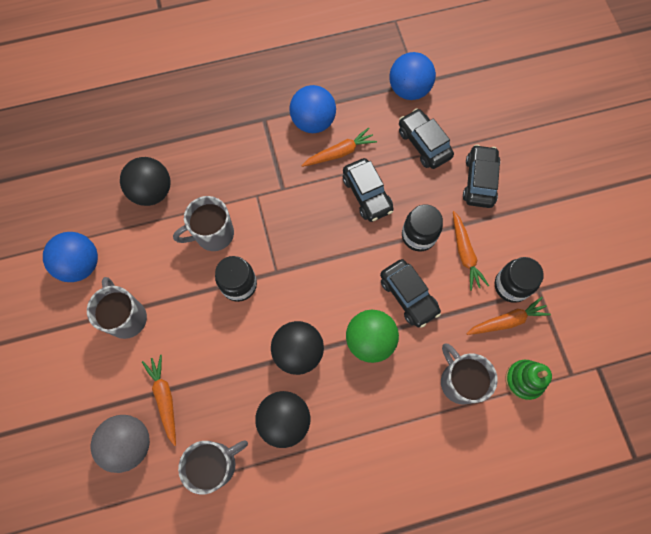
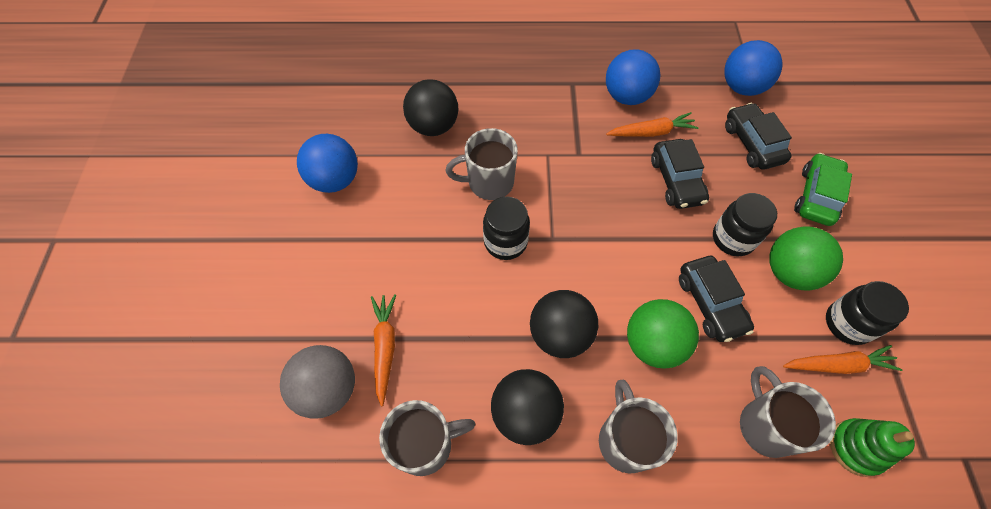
camera: 15 degrees right, 10 degrees down
(126, 317) = (368, 246): grey mug -> grey mug (625, 440)
(465, 253) = (789, 272): orange carrot -> green ball
(479, 181) = (816, 196): black car -> green car

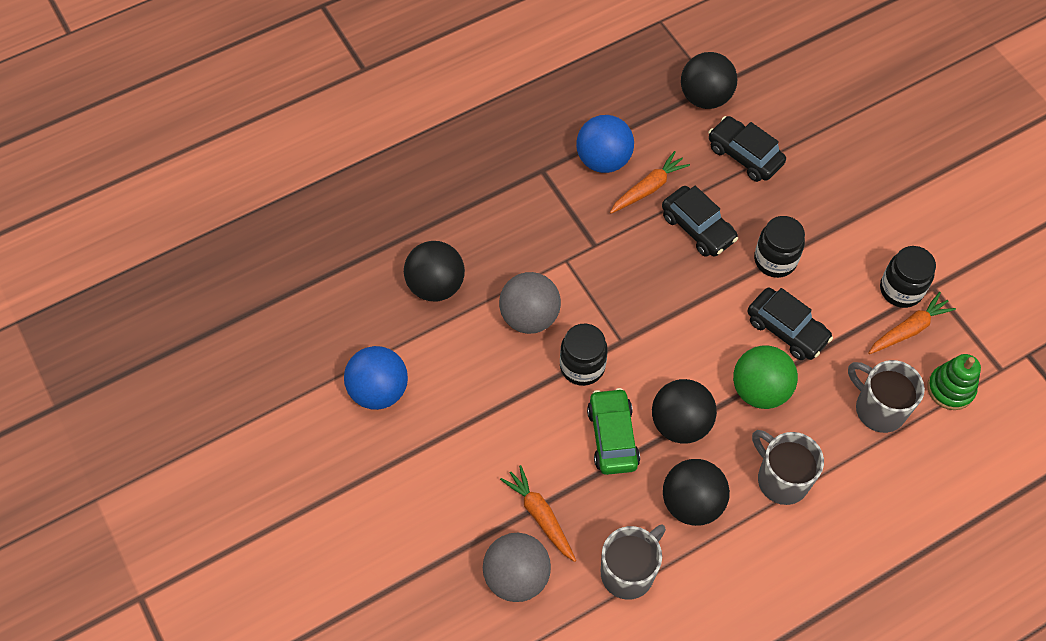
camera: 30 degrees left, 0 degrees up
(489, 182) = (529, 317): grey mug -> grey ball
(742, 87) = (705, 97): blue ball -> black ball
(789, 272) = (835, 267): green ball -> none
(816, 196) = (824, 182): green car -> green car (612, 437)

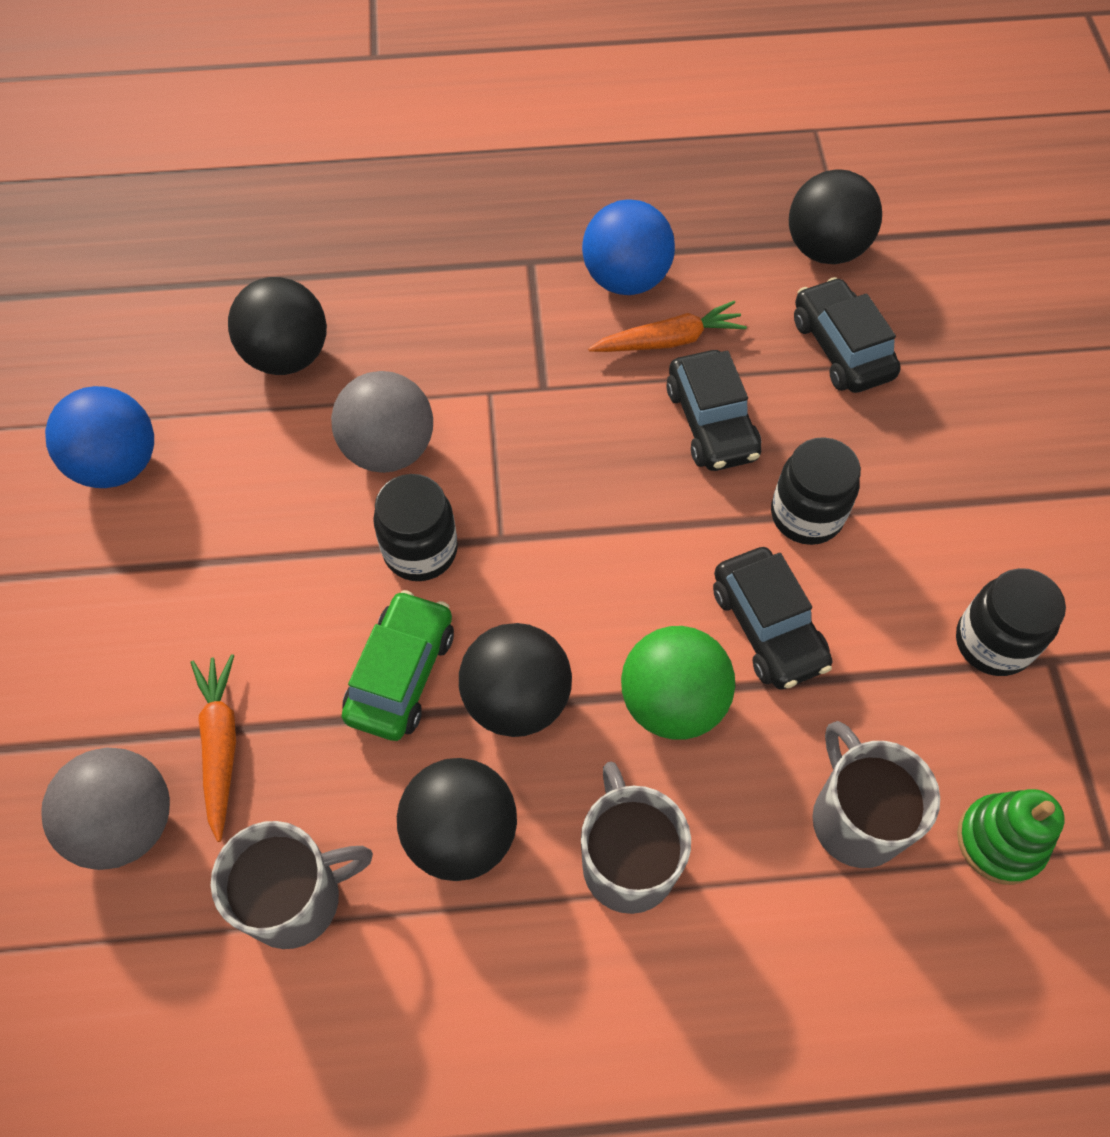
camera: 25 degrees right, 0 degrees up
(909, 329) = (975, 711): orange carrot -> none

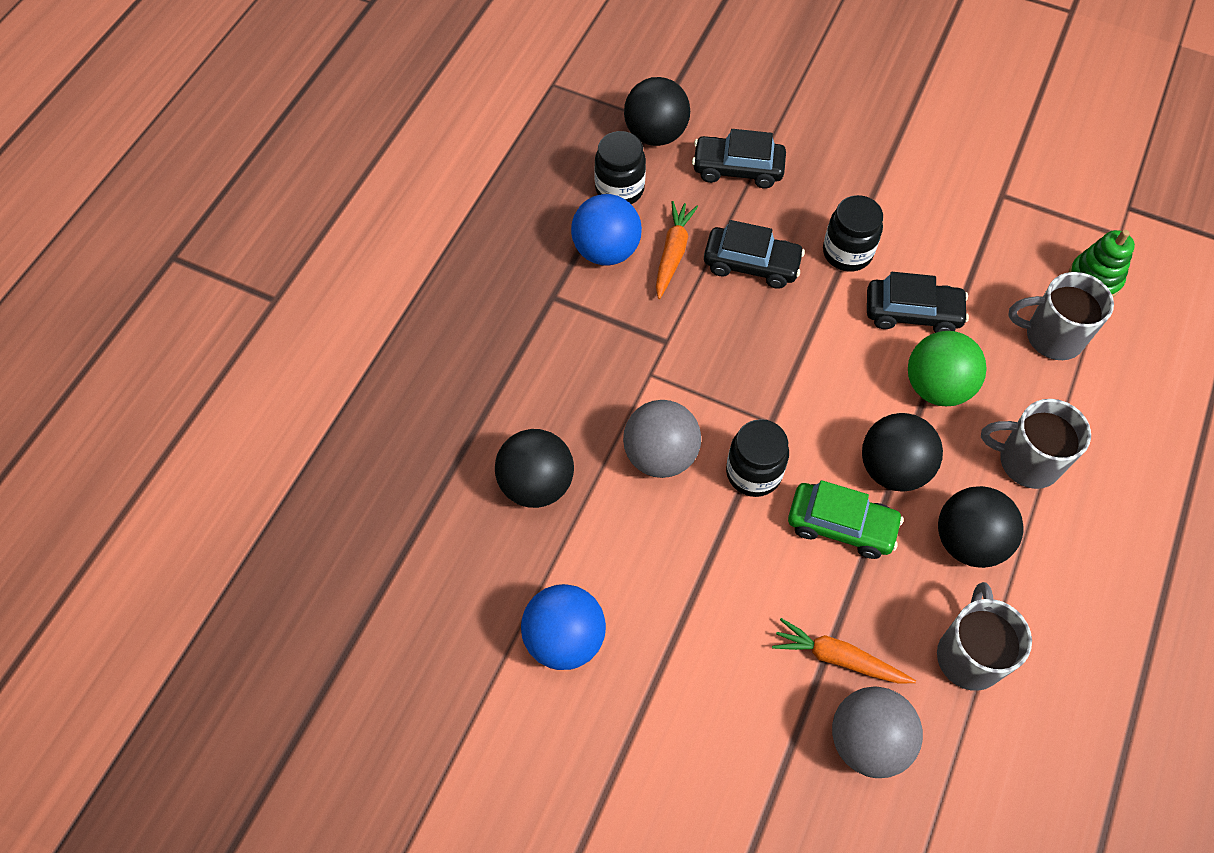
camera: 60 degrees left, 0 degrees up
(401, 674) = (841, 526): green car -> green car turned 150 degrees clockwise
(992, 642) = (978, 213): black jar -> black jar (619, 189)

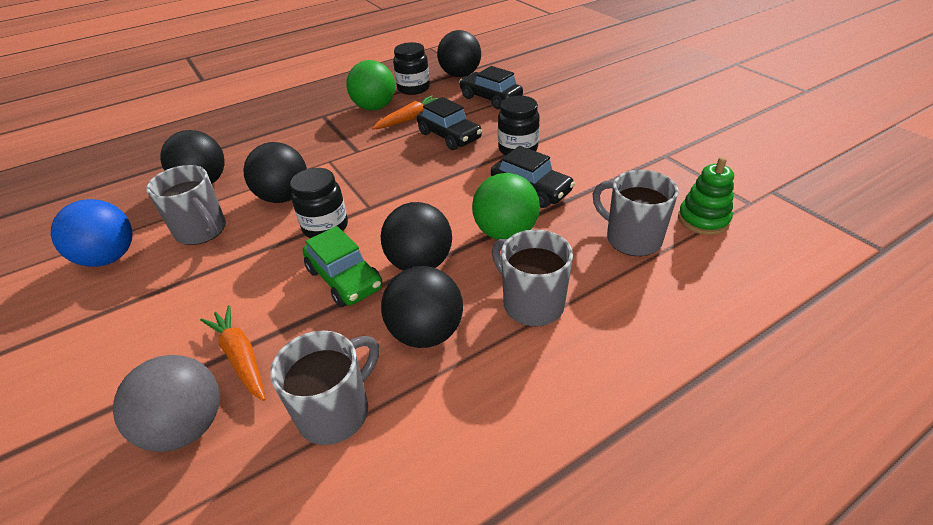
camera: 35 degrees right, 20 degrees down
(606, 251) = (374, 107): blue ball -> green ball
(624, 550) = (202, 231): none -> grey mug
(660, 455) = (284, 197): grey ball -> black ball

